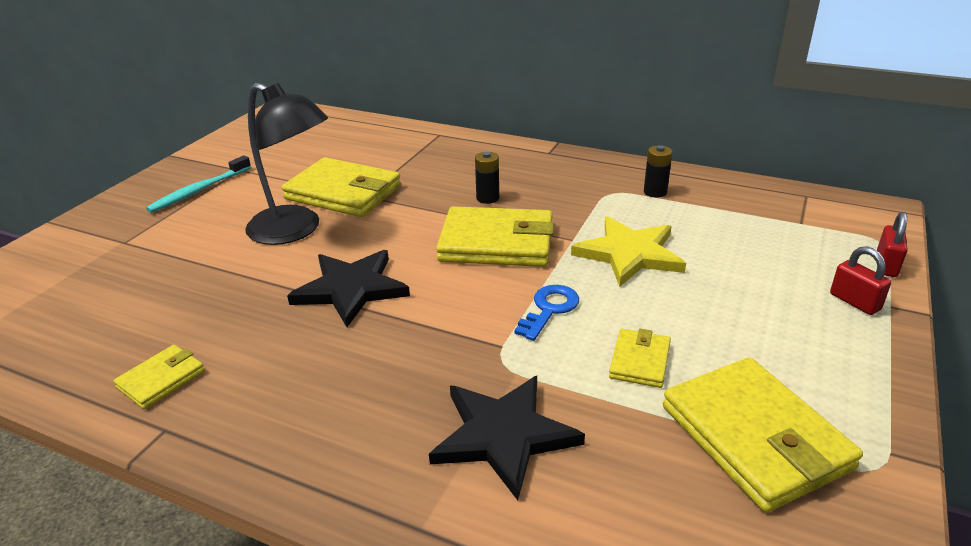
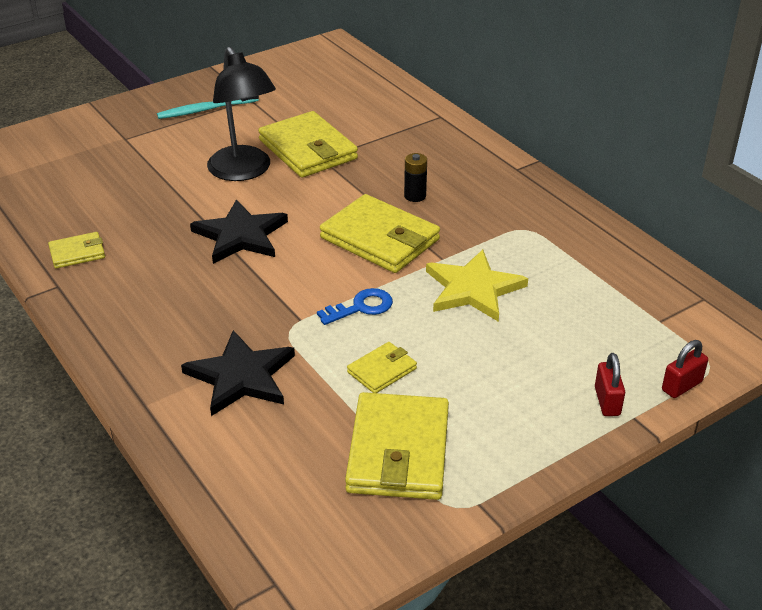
camera: 30 degrees right, 5 degrees up
(655, 192) = (564, 242): black battery -> none

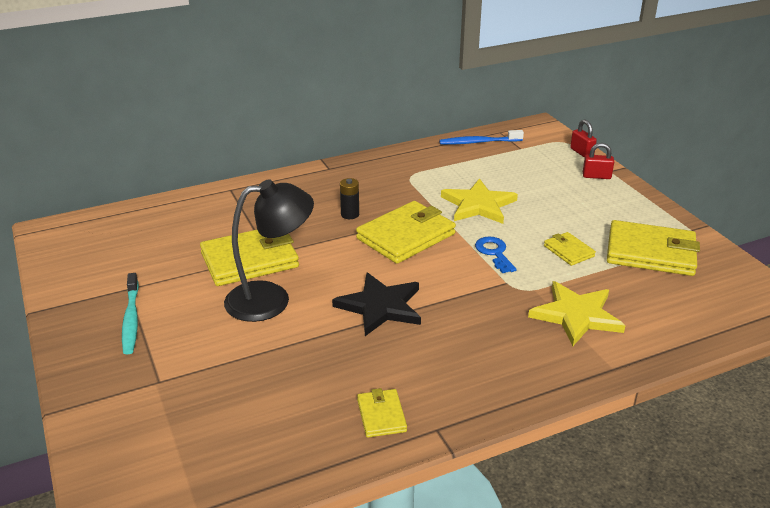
camera: 80 degrees left, 5 degrees down
(241, 376) = (576, 315): black star -> yellow star
(655, 279) = (478, 142): none -> blue toothbrush

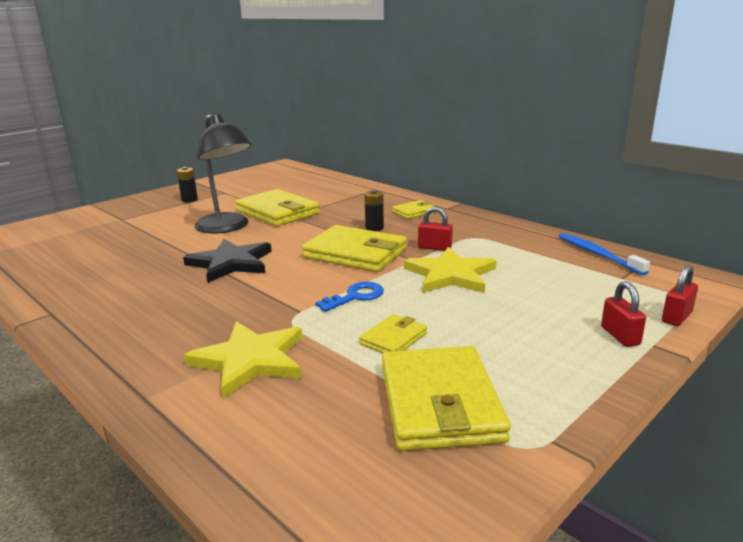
camera: 70 degrees right, 10 degrees down
(131, 319) = (189, 200): turquoise toothbrush -> black battery
(381, 415) = (73, 289): yellow wallet -> yellow wallet (414, 212)
(420, 198) = (434, 248): none -> red padlock

